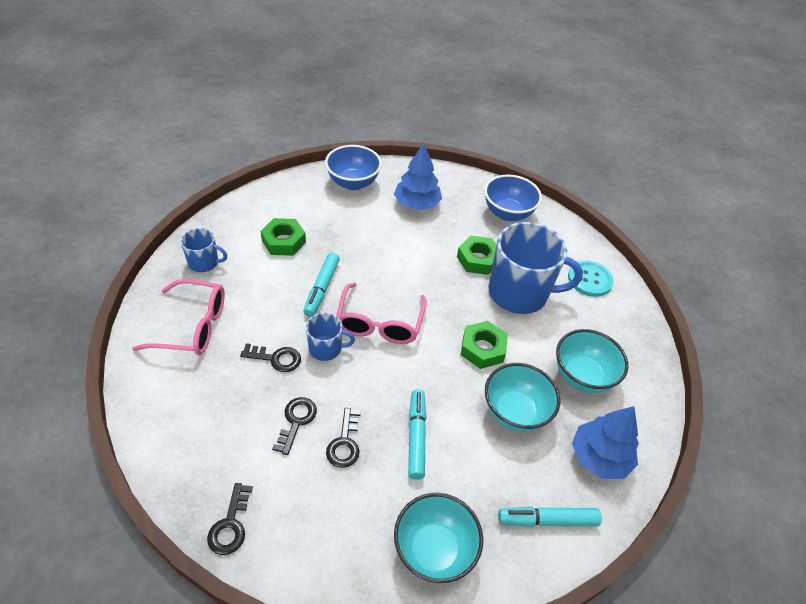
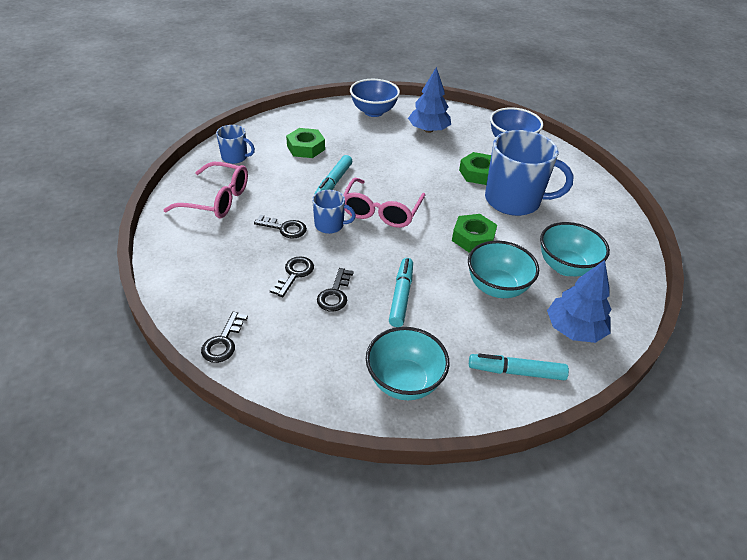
camera: 10 degrees right, 5 degrees down
(589, 279) = (583, 196): turquoise button -> none

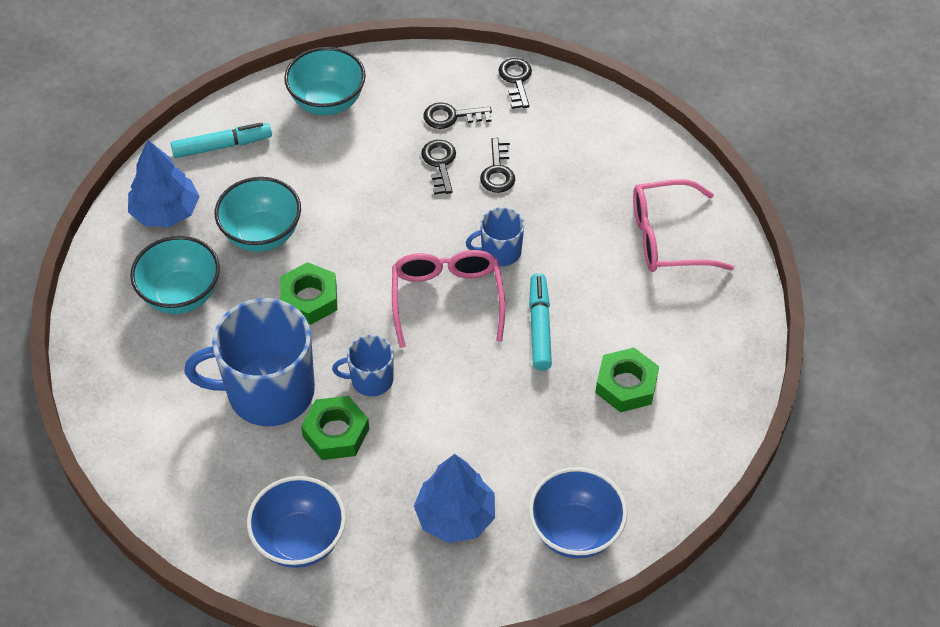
camera: 160 degrees right, 10 degrees up
(235, 157) = (710, 322): blue mug -> blue mug (371, 380)
(285, 228) = (551, 226): black key -> black key (451, 116)
(401, 296) = (367, 186): turquoise marker -> none

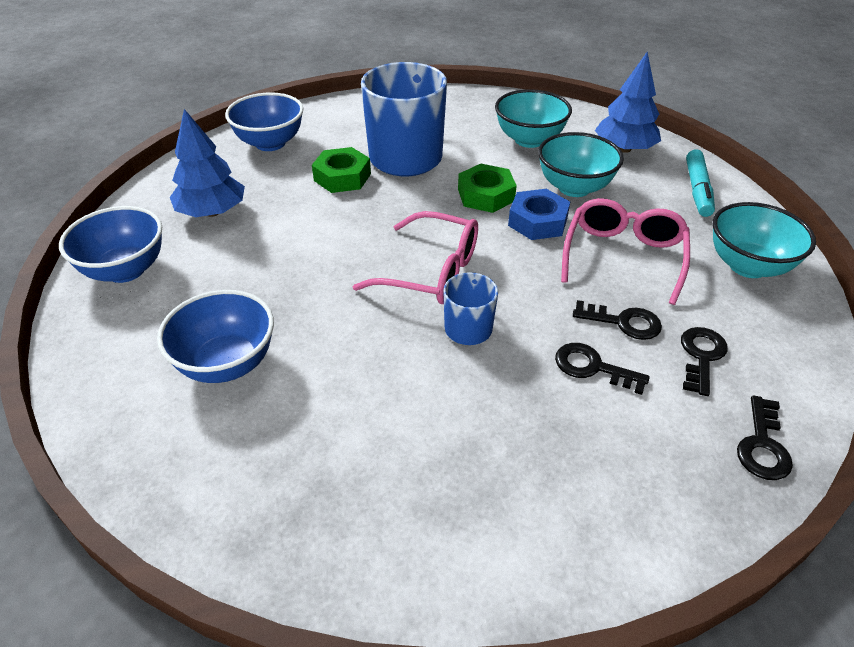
camera: 115 degrees right, 10 degrees down
(334, 247) = (537, 221): none -> blue nut
(371, 380) = (377, 205): blue mug -> none
(516, 80) = (762, 445): black key -> black key turned 90 degrees clockwise
(540, 327) = (351, 324): turquoise marker -> none
(626, 385) = (227, 364): green nut -> blue bowl
(668, 238) = (395, 500): pink glasses -> pink glasses (623, 257)

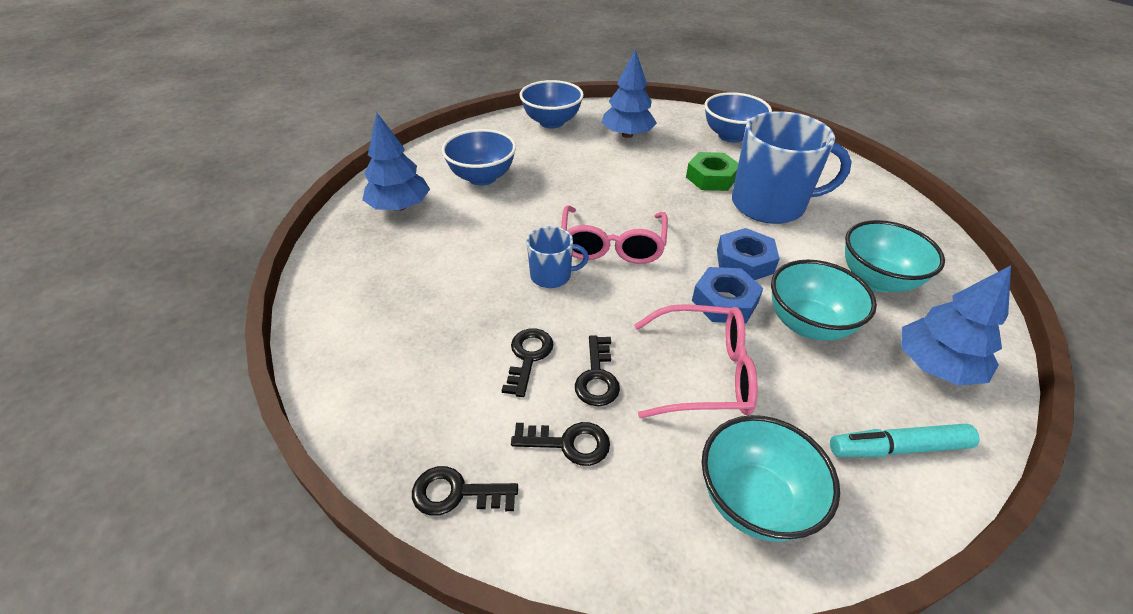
camera: 75 degrees right, 0 degrees up
(252, 471) = (400, 206): none -> blue tree
(486, 195) = (744, 261): green nut -> blue nut

